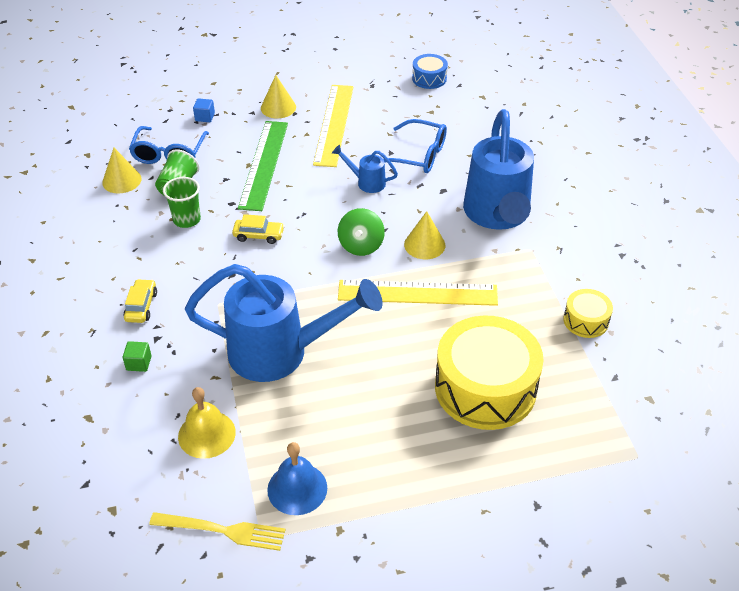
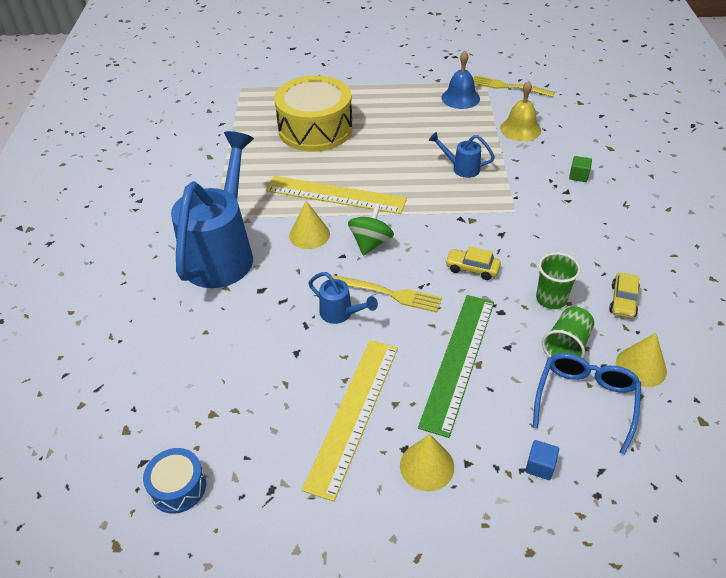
camera: 165 degrees left, 0 degrees up
(141, 306) = (585, 218): yellow car -> yellow car (623, 301)
(281, 353) = (461, 168): blue watering can -> blue watering can, size x0.43
(329, 203) = (390, 294): none -> yellow fork
(418, 155) = (264, 341): blue glasses -> none
(586, 320) = (212, 158): yellow drum -> none

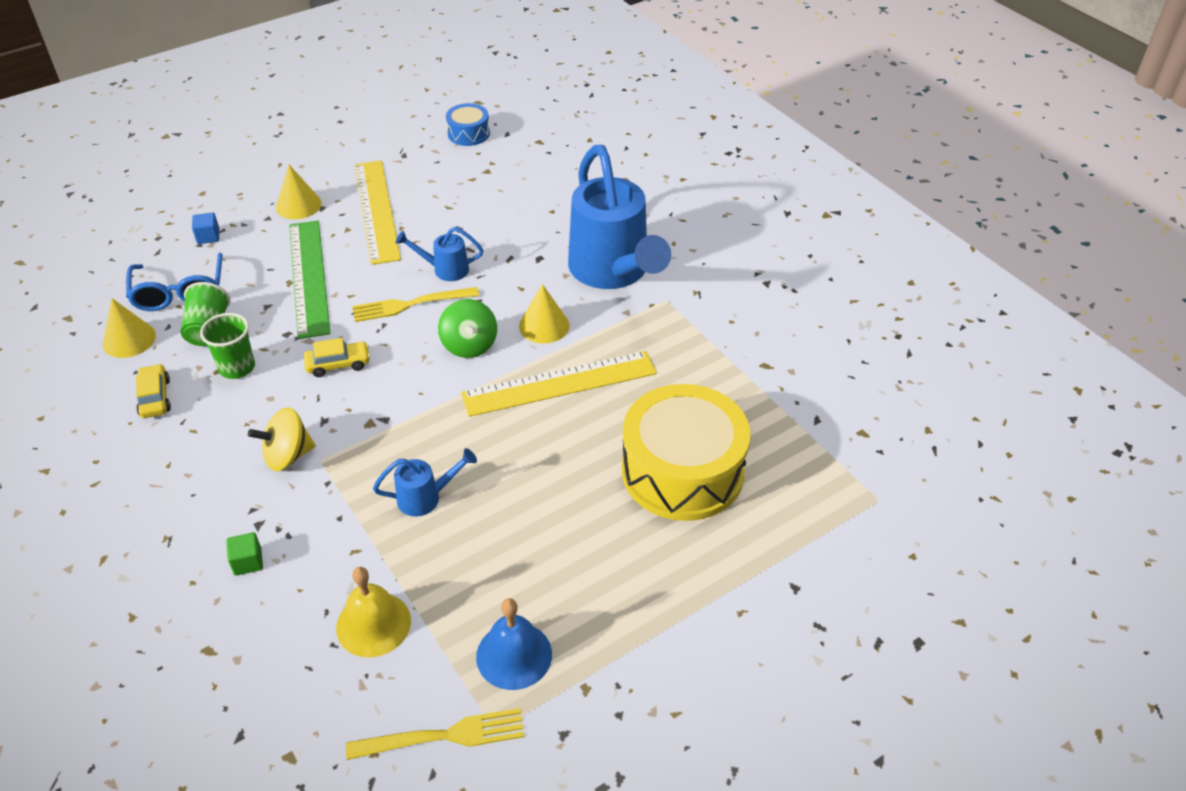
camera: 145 degrees right, 0 degrees up
(535, 221) = (288, 456): none -> yellow spinning top

